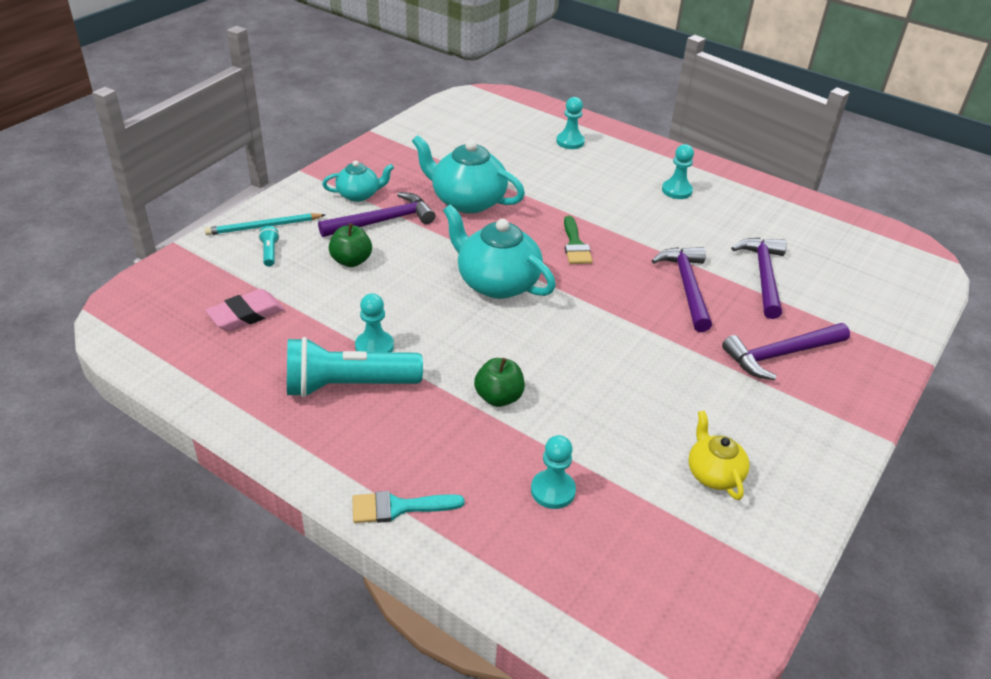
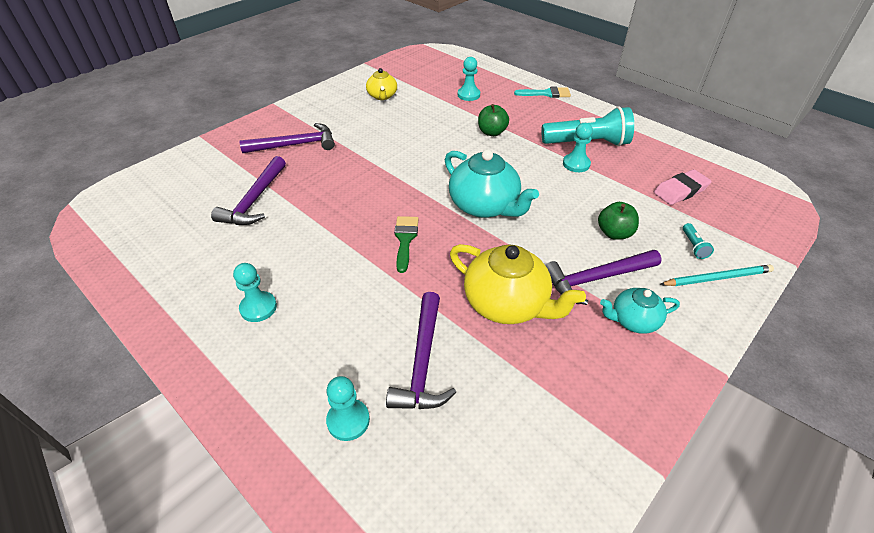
camera: 170 degrees left, 5 degrees up
(467, 201) = (507, 304): turquoise teapot -> yellow teapot
(687, 287) = (327, 194): purple hammer -> purple hammer (422, 362)

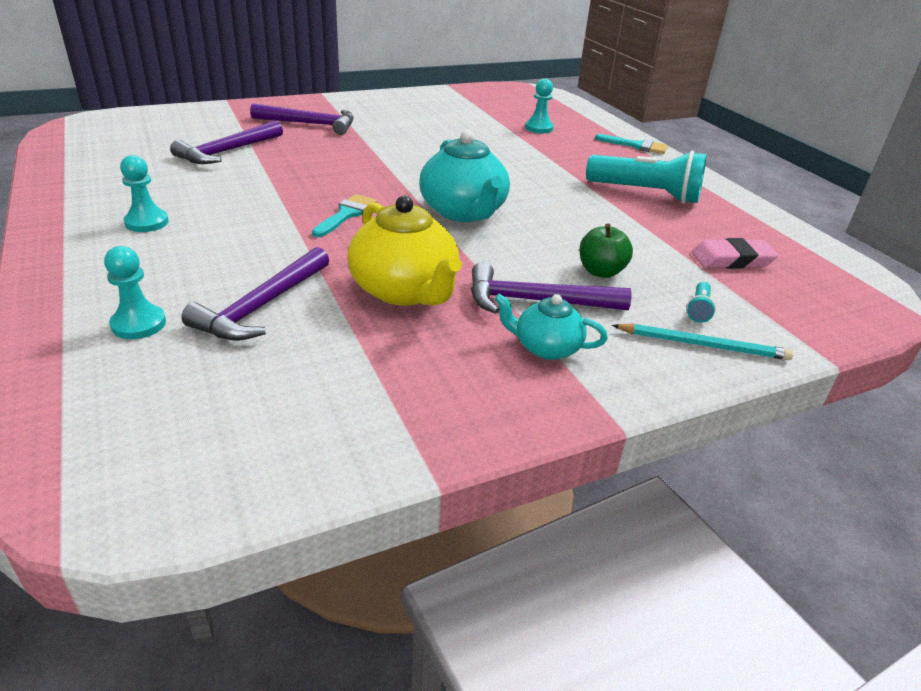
camera: 20 degrees right, 10 degrees down
(382, 96) = (439, 110): yellow teapot -> none
(405, 239) = (346, 214): green brush -> turquoise brush
(492, 132) = (535, 160): green apple -> none
(576, 164) = (613, 206): turquoise pawn -> none

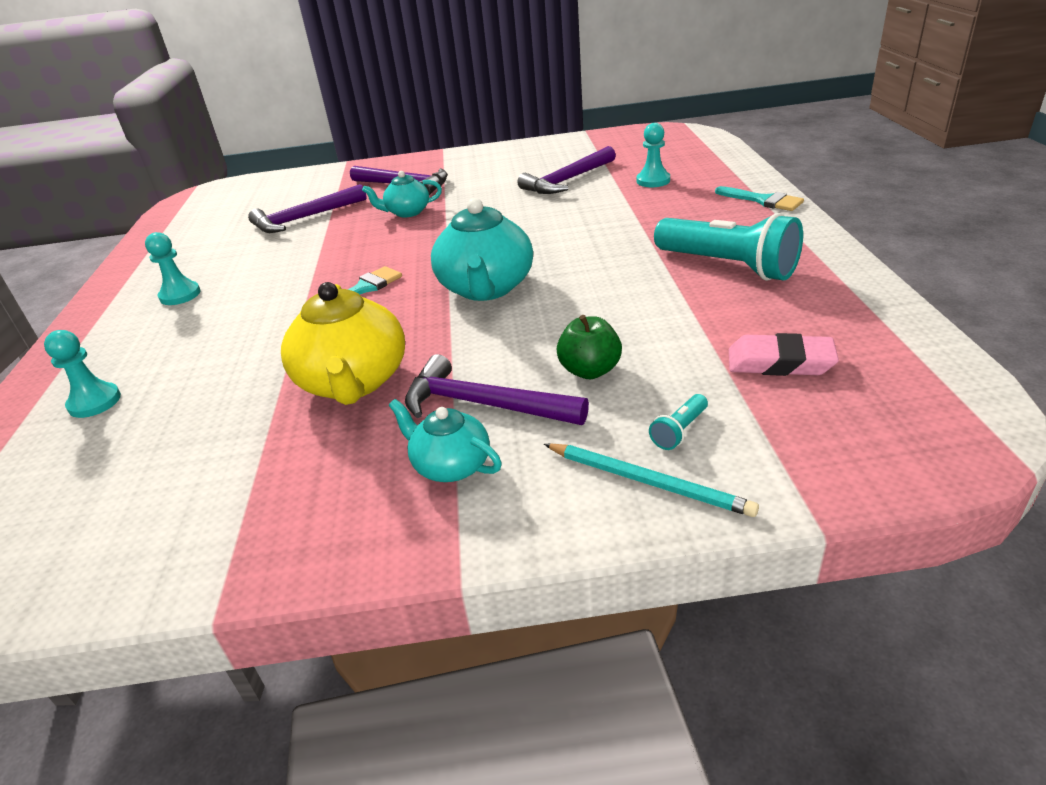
camera: 25 degrees right, 0 degrees up
(262, 306) = (208, 391): purple hammer -> purple hammer (567, 180)
(334, 148) = (407, 212): none -> turquoise teapot

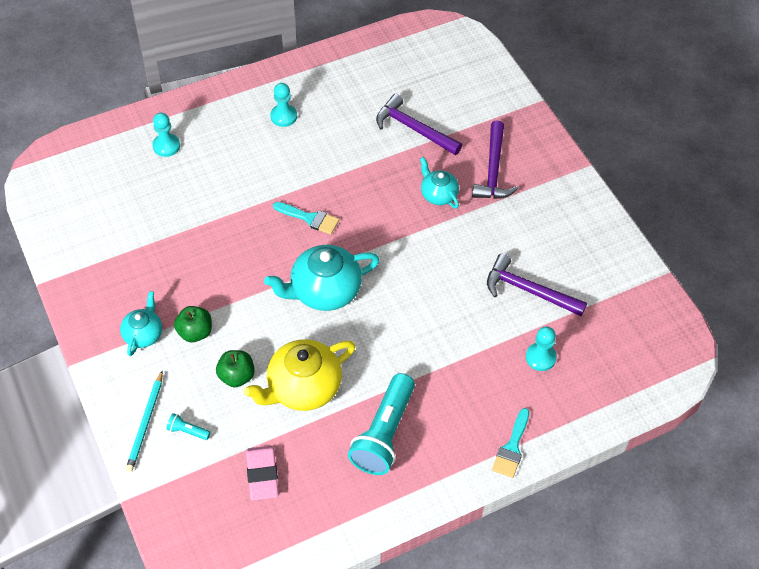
camera: 65 degrees right, 20 degrees up
(354, 382) = (205, 260): yellow teapot -> yellow teapot (303, 388)
(483, 404) = (195, 332): purple hammer -> green apple

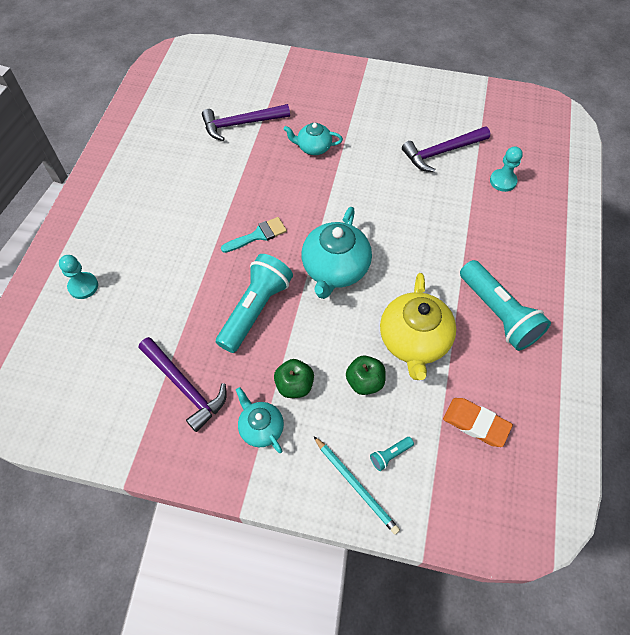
camera: 50 degrees left, 5 degrees up
(239, 264) = (255, 309): none -> turquoise flashlight
(262, 475) = (476, 423): pink eraser -> orange eraser
(283, 116) = (143, 190): turquoise pawn -> none
(493, 170) = (323, 106): purple hammer -> purple hammer (185, 387)
(512, 447) = (566, 244): turquoise brush -> none

